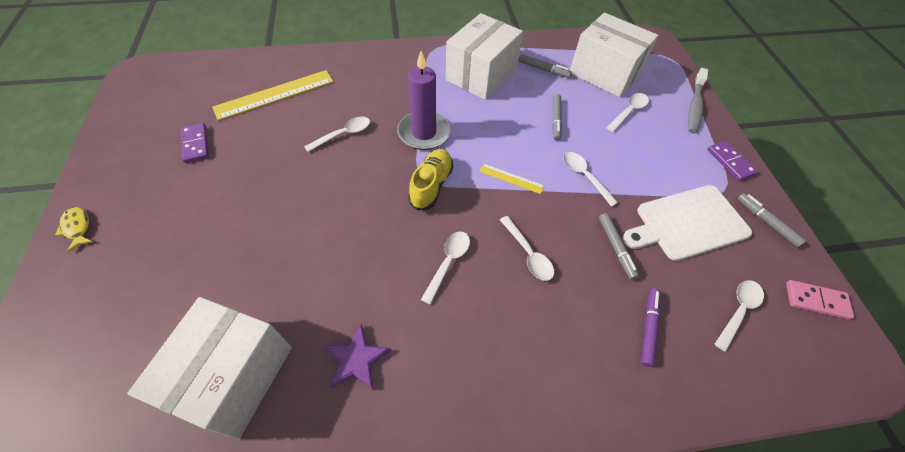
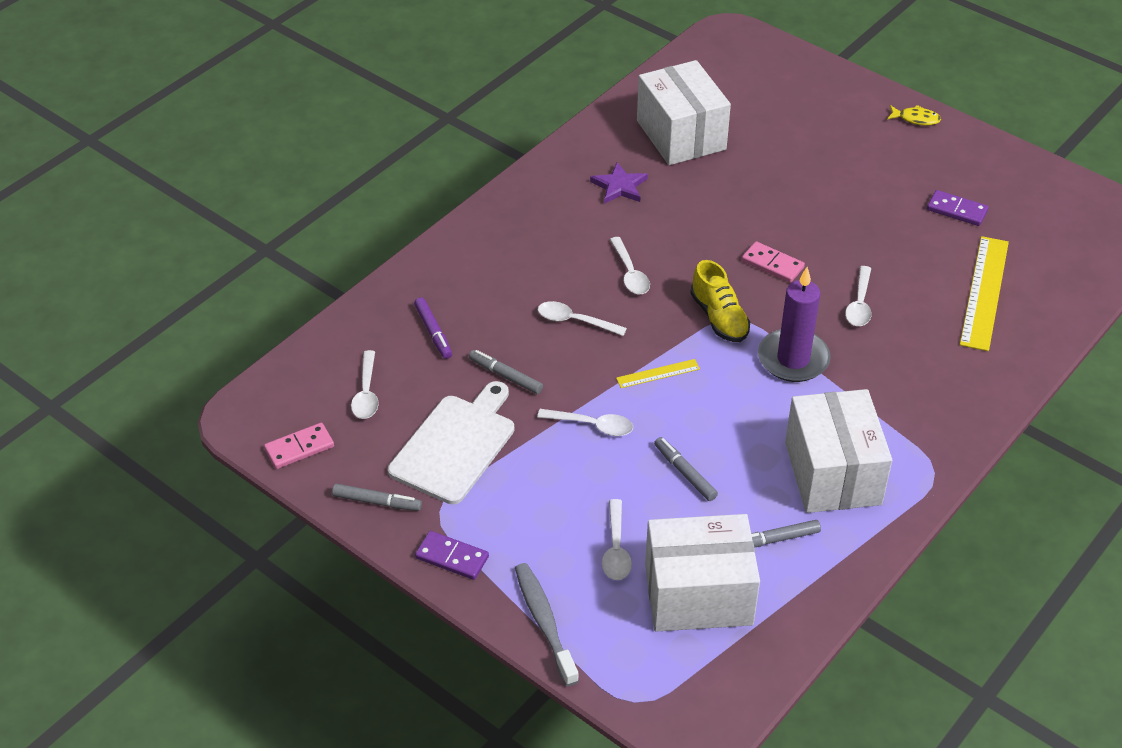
camera: 140 degrees right, 10 degrees down
(350, 195) = (772, 264): none -> pink domino

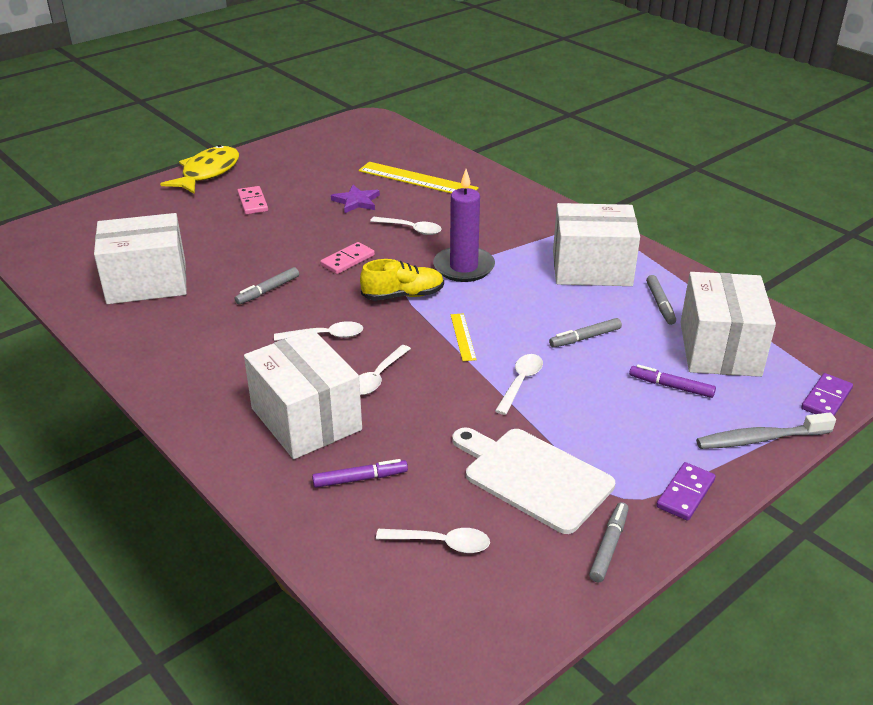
camera: 80 degrees left, 10 degrees down
(299, 448) = (519, 612): pink domino -> pink domino (252, 202)
(503, 284) = (306, 419): none -> white box
(505, 376) = (442, 431): grey marker -> grey marker (268, 290)
(616, 548) = (671, 386): white spoon -> purple marker
(619, 186) = (198, 326): purple star -> purple star (356, 201)
(916, 119) = (208, 173): yellow fish -> yellow fish, size x2.12
(956, 210) = (324, 175): purple domino -> purple domino (826, 399)

